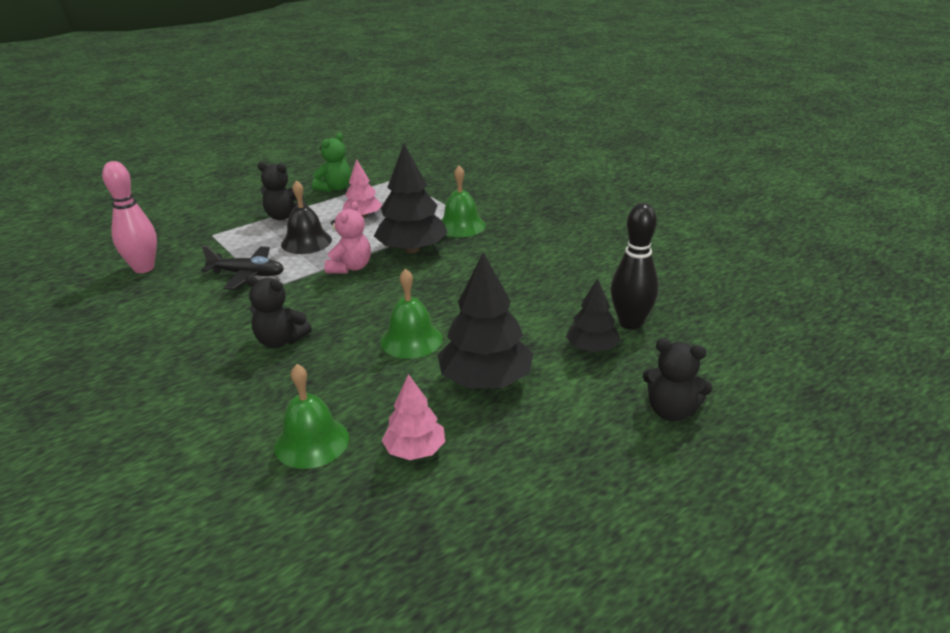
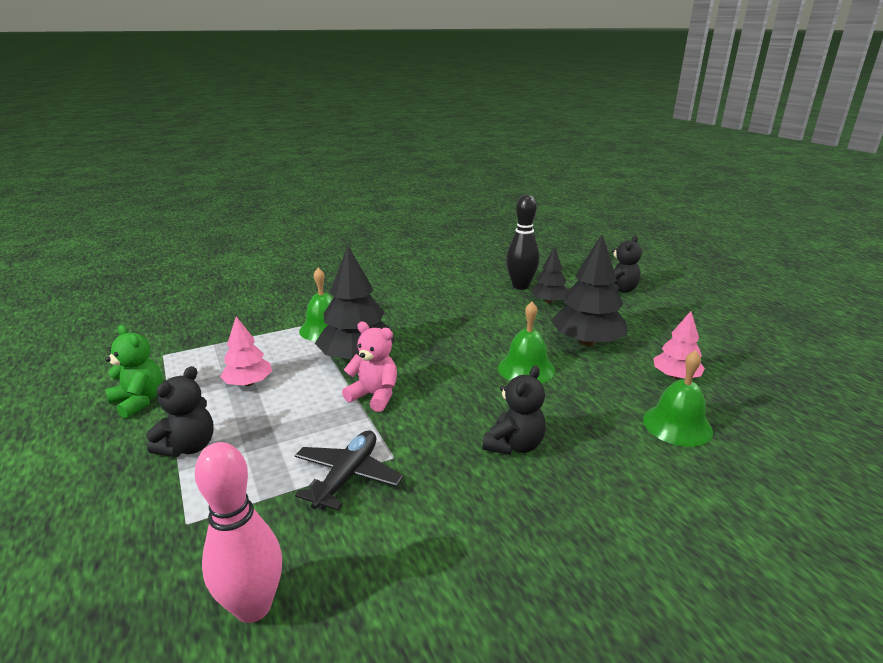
camera: 80 degrees left, 5 degrees down
(306, 242) = (286, 426): black bell -> none

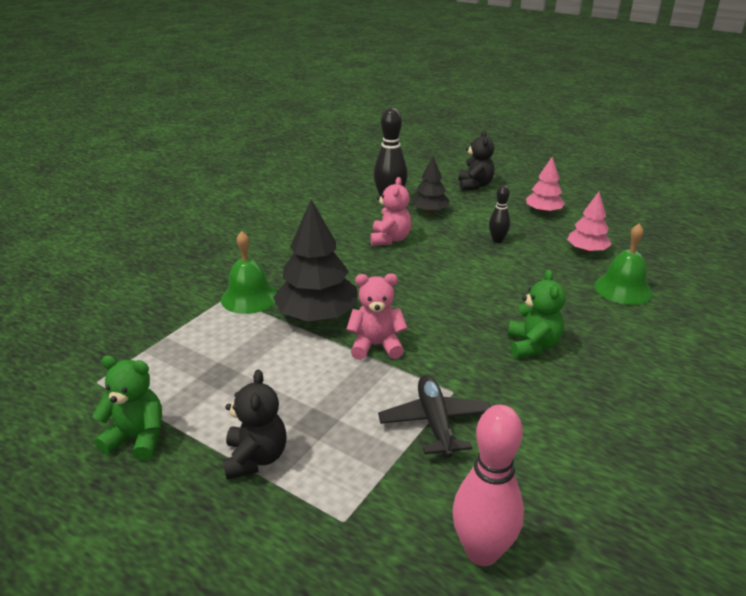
camera: 30 degrees left, 5 degrees up
(248, 383) = (238, 377): pink tree -> pink tree (543, 211)
(486, 315) = (390, 239): none -> pink teddy bear
(514, 445) = (532, 345): black teddy bear -> green teddy bear
(526, 369) = (475, 279): green bell -> none
(587, 342) = (497, 240): black tree -> black bowling pin

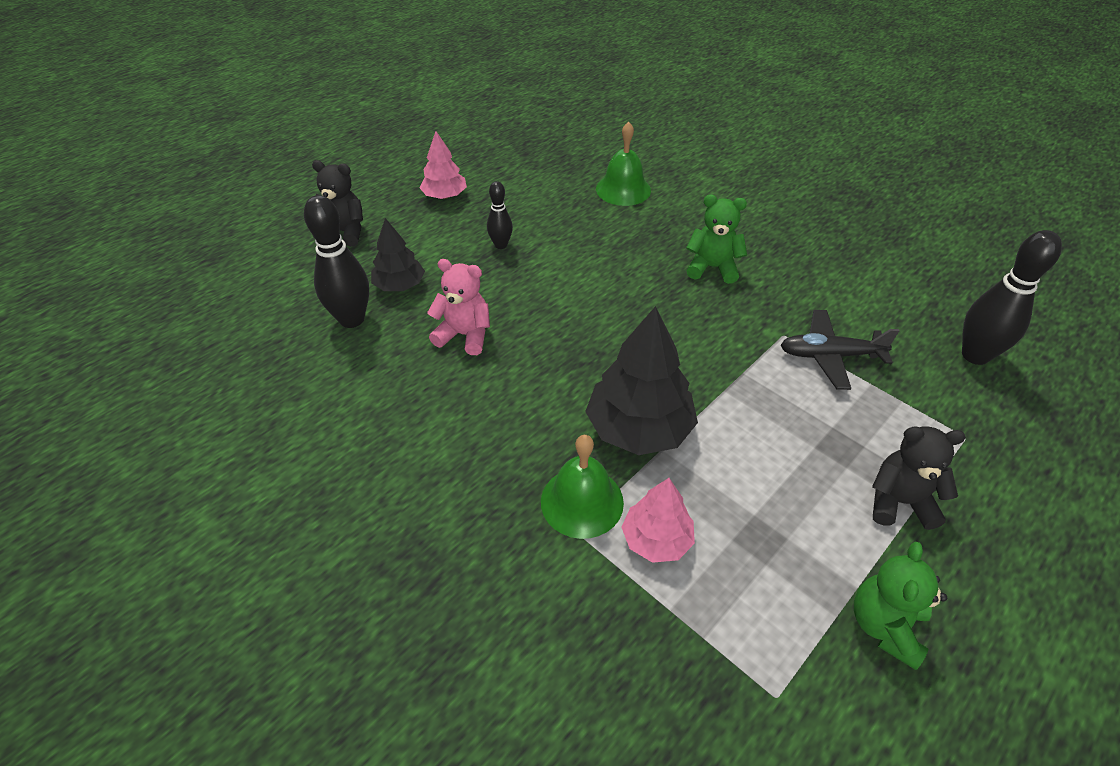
camera: 80 degrees left, 15 degrees up
(376, 346) = (706, 381): pink teddy bear -> none
(482, 552) = (975, 355): pink bowling pin -> black bowling pin
(586, 250) = (544, 190): pink tree -> pink tree (656, 540)

